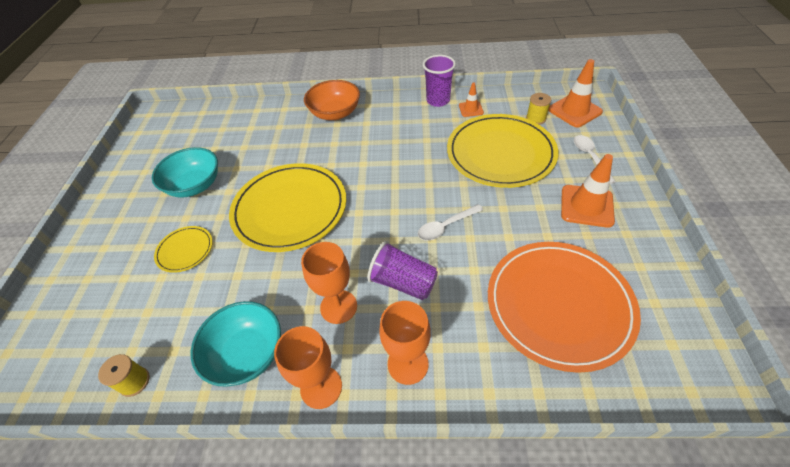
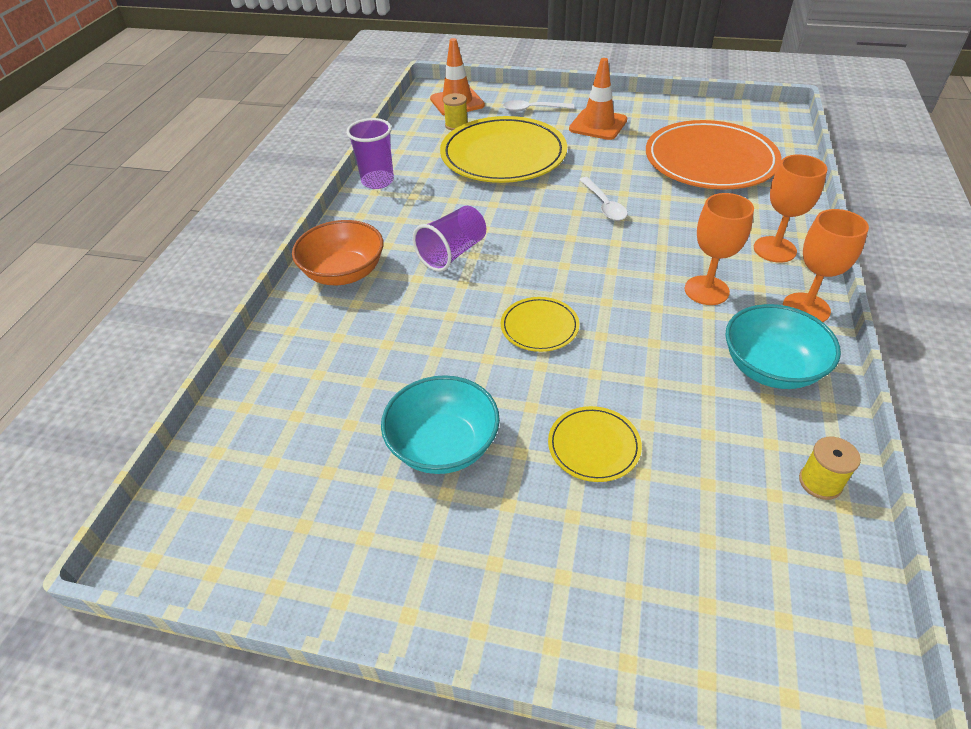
camera: 80 degrees left, 5 degrees down
(290, 209) = (539, 327): yellow plate -> yellow plate, size x0.46
(403, 282) = (677, 242): purple cup -> purple cup (453, 253)
(471, 109) = (412, 161): orange traffic cone -> none

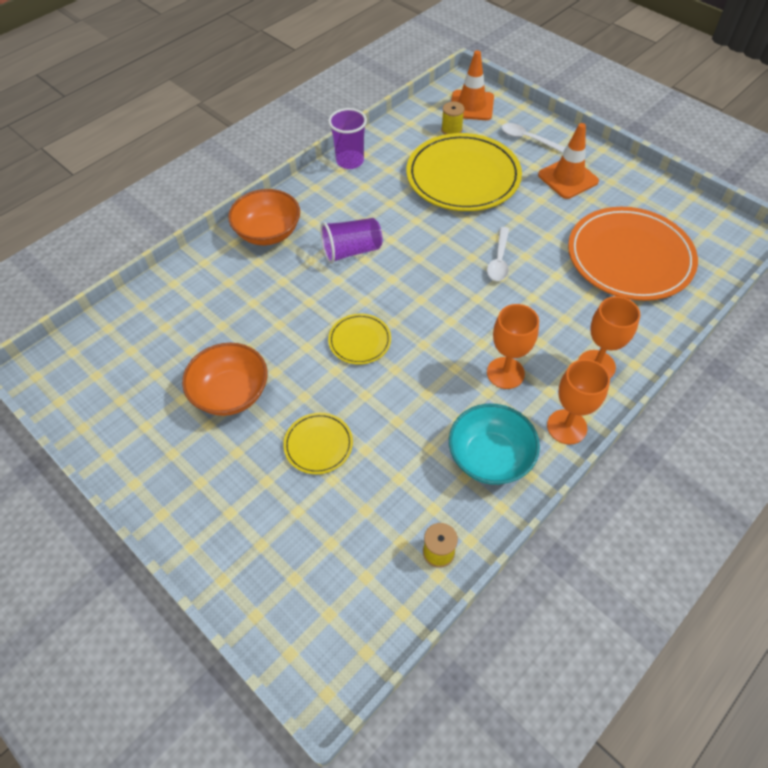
camera: 30 degrees right, 10 degrees up
(443, 445) = (231, 393): turquoise bowl -> orange bowl

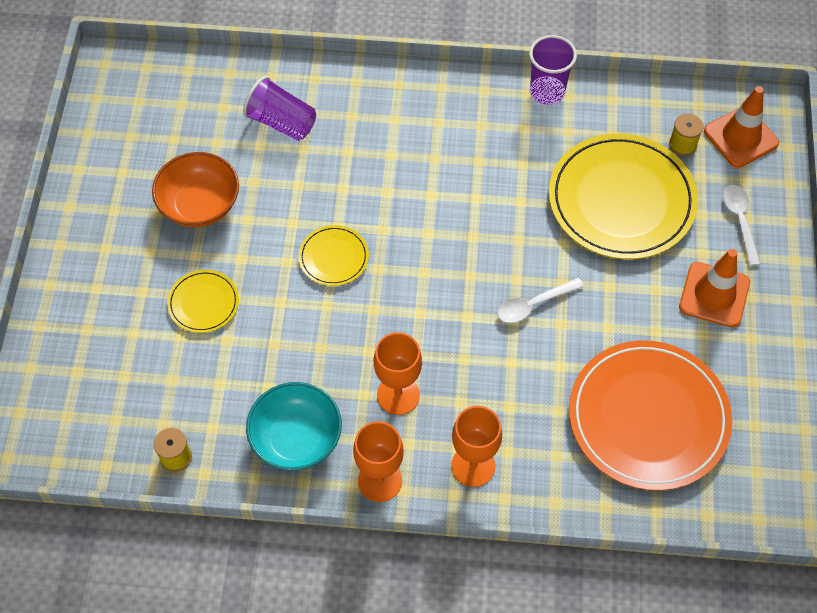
camera: 50 degrees right, 5 degrees up
(268, 232) = (392, 97): orange bowl -> none
(351, 251) = (431, 177): purple cup -> purple cup (282, 122)

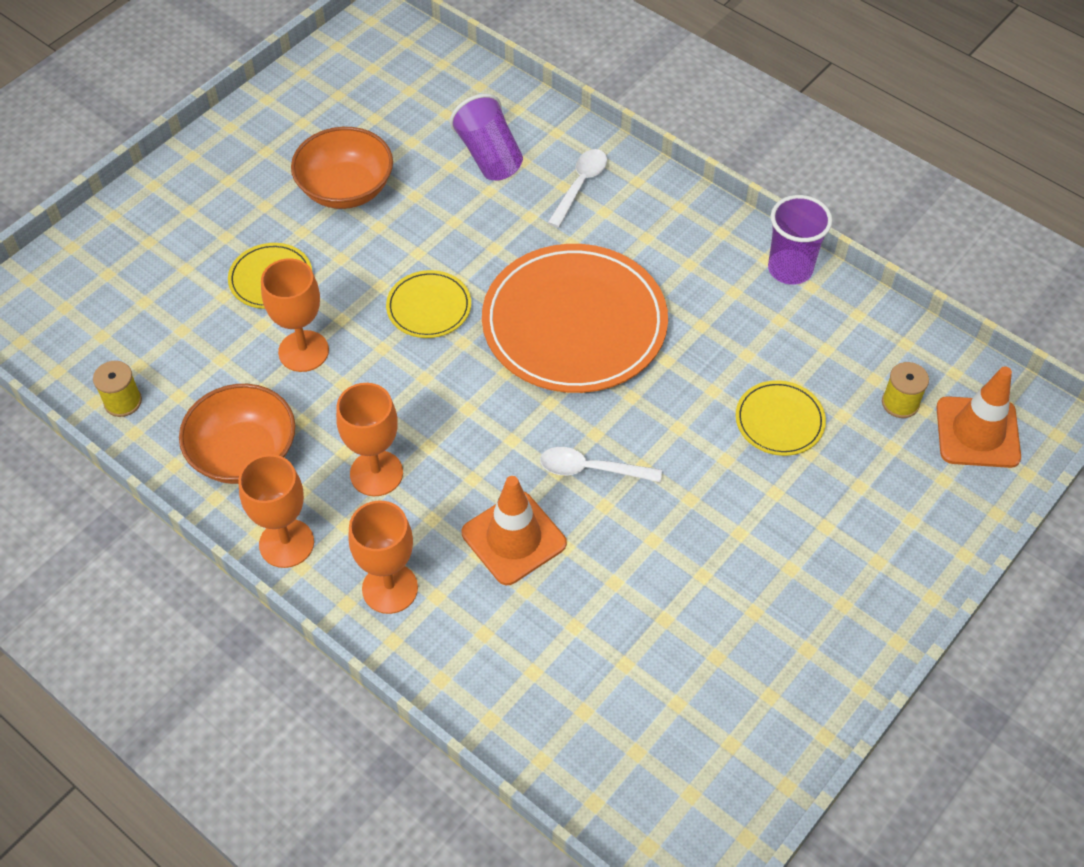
camera: 35 degrees right, 5 degrees down
(274, 341) = (303, 351): none -> orange goblet
(296, 438) = (244, 453): turquoise bowl -> orange bowl
(621, 200) = (779, 420): yellow plate -> yellow plate, size x0.46
(648, 418) = (616, 658): orange plate -> orange plate (574, 323)
(714, 295) = (802, 578): orange traffic cone -> orange traffic cone (514, 538)
(739, 221) = (900, 518): white spoon -> white spoon (580, 185)

